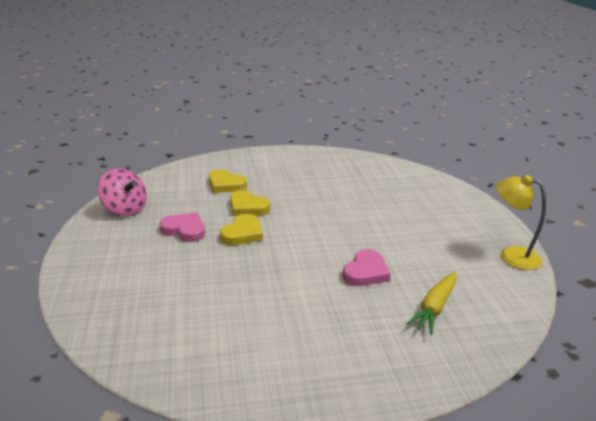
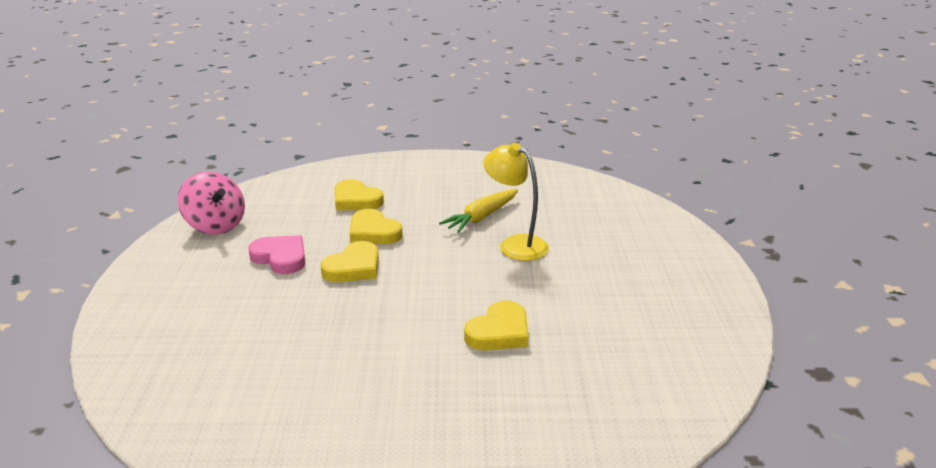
camera: 10 degrees right, 0 degrees up
(366, 272) = (499, 332): pink heart -> yellow heart
(435, 307) = (576, 388): yellow carrot -> yellow carrot (481, 217)
(511, 255) = (718, 325): yellow lamp -> yellow lamp (515, 244)

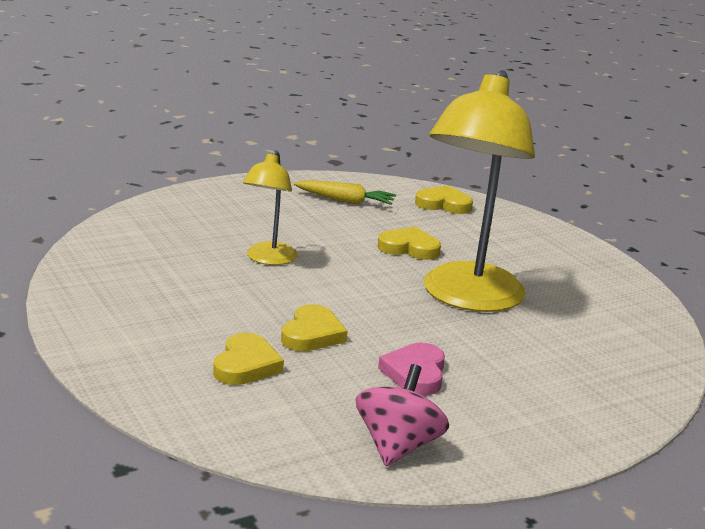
camera: 120 degrees left, 5 degrees down
(353, 267) = (389, 327): yellow heart -> yellow heart (443, 204)
(366, 328) = (467, 298): none -> yellow lamp
(481, 217) = (226, 282): yellow carrot -> yellow carrot (345, 201)

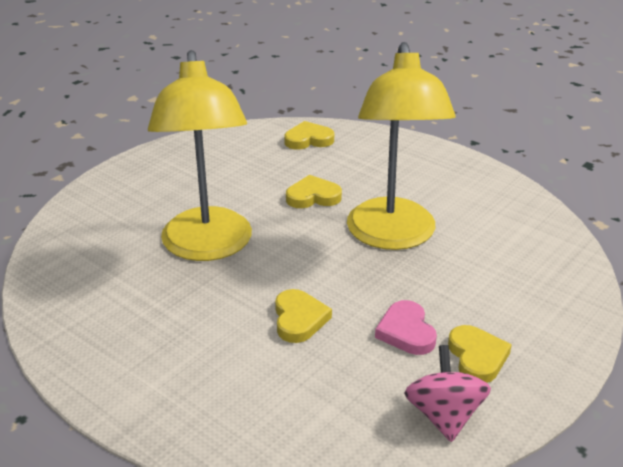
camera: 20 degrees left, 10 degrees up
(246, 365) = (268, 374): yellow heart -> yellow heart (477, 357)
(268, 259) = (207, 247): yellow lamp -> yellow lamp, size x1.95
(345, 201) = (227, 160): yellow carrot -> none

